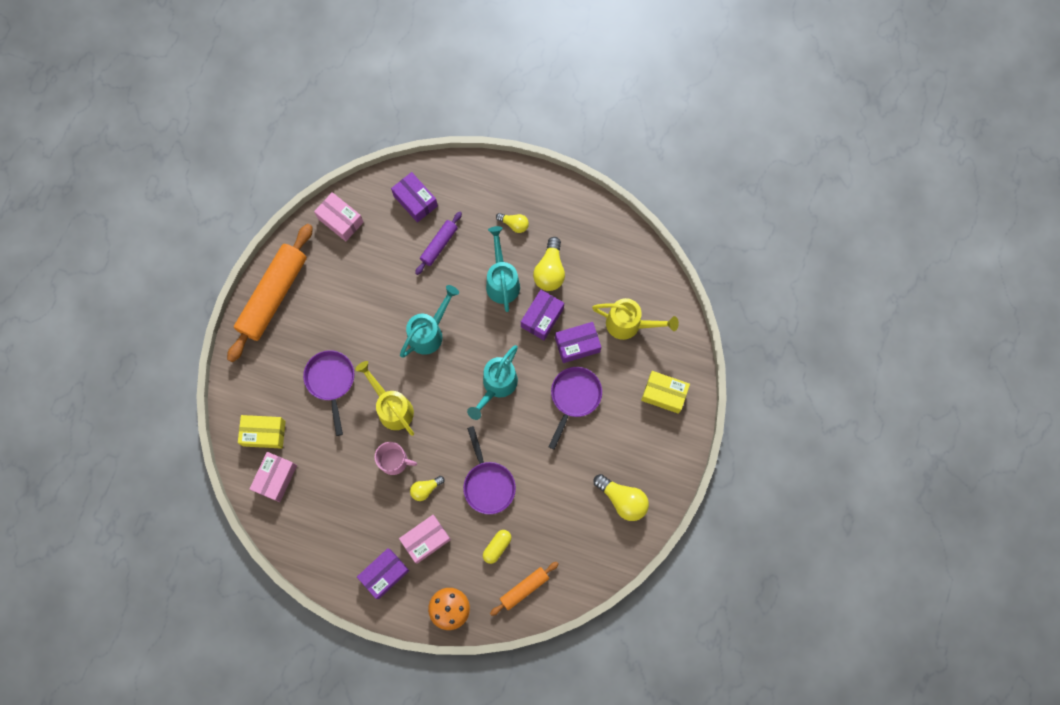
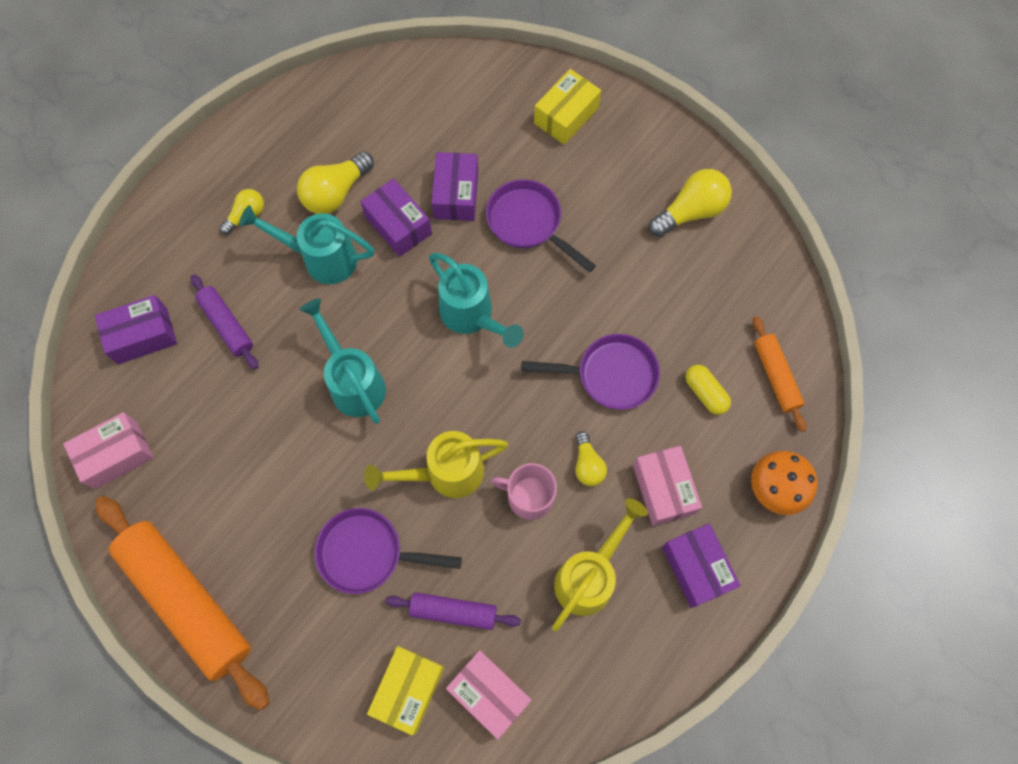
camera: 70 degrees left, 5 degrees down
(314, 442) = (453, 612): none -> purple rolling pin
(394, 461) = (529, 496): pink mug -> pink mug turned 105 degrees counterclockwise
(550, 271) = (336, 193): yellow light bulb -> yellow light bulb turned 105 degrees clockwise
(629, 325) = (455, 123): yellow watering can -> yellow watering can (590, 575)

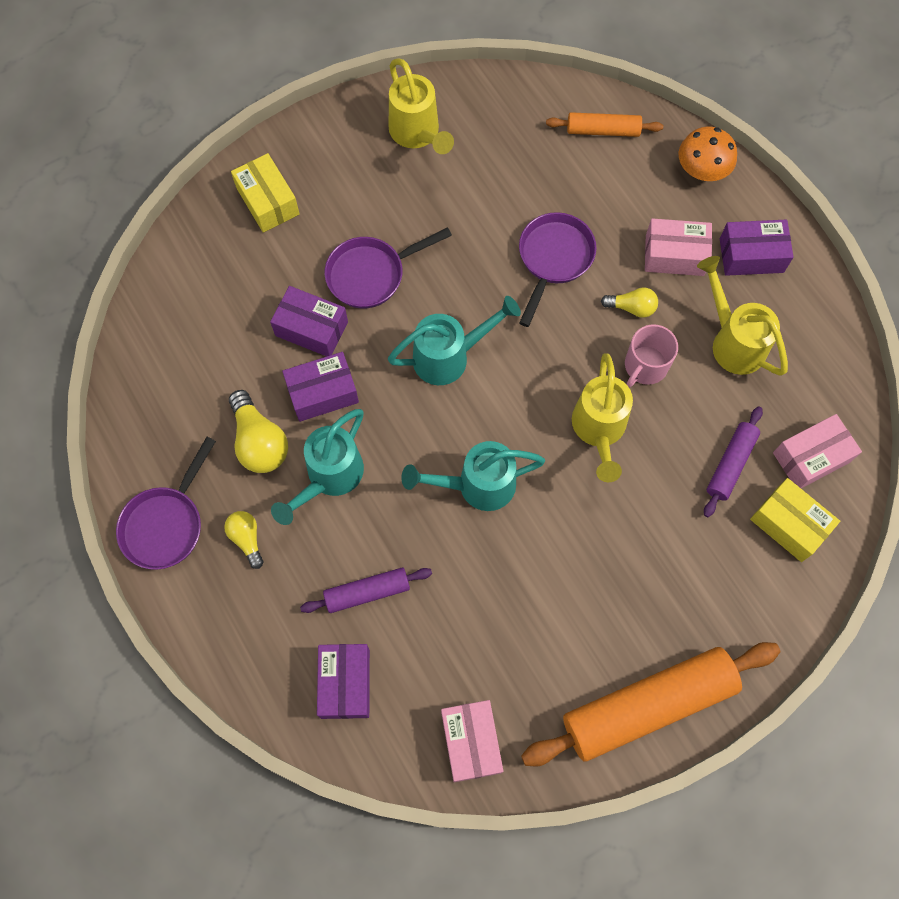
camera: 70 degrees left, 0 degrees up
(367, 553) = (653, 523): purple pan -> purple pan (166, 524)
(690, 211) = (417, 135): yellow light bulb -> yellow watering can
(705, 393) = (598, 190): yellow capsule -> none

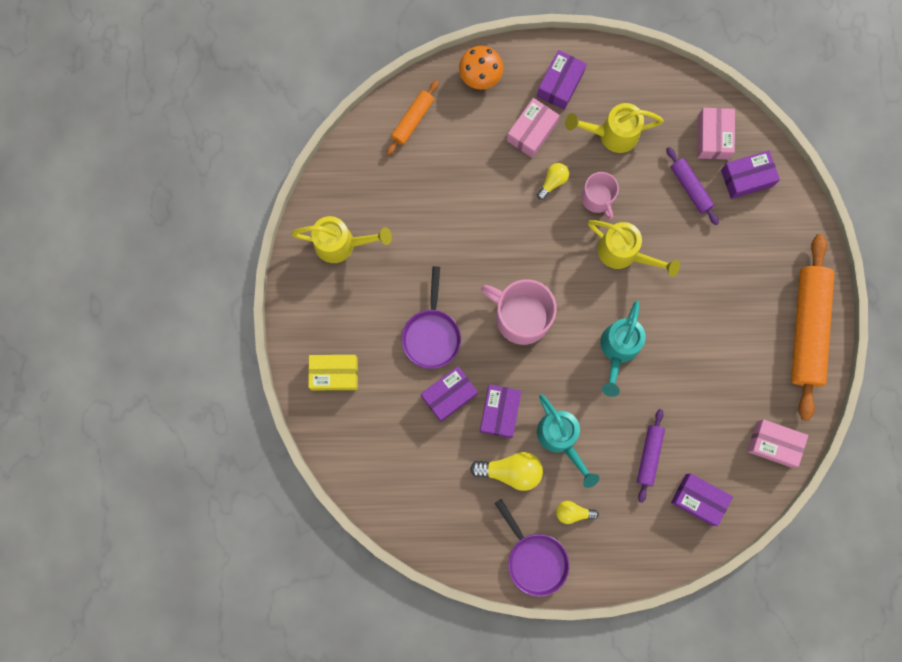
camera: 60 degrees left, 10 degrees up
(450, 356) = (521, 316): turquoise watering can -> pink mug
(553, 259) = (490, 210): purple pan -> none
(789, 524) = (746, 178): yellow box -> purple box

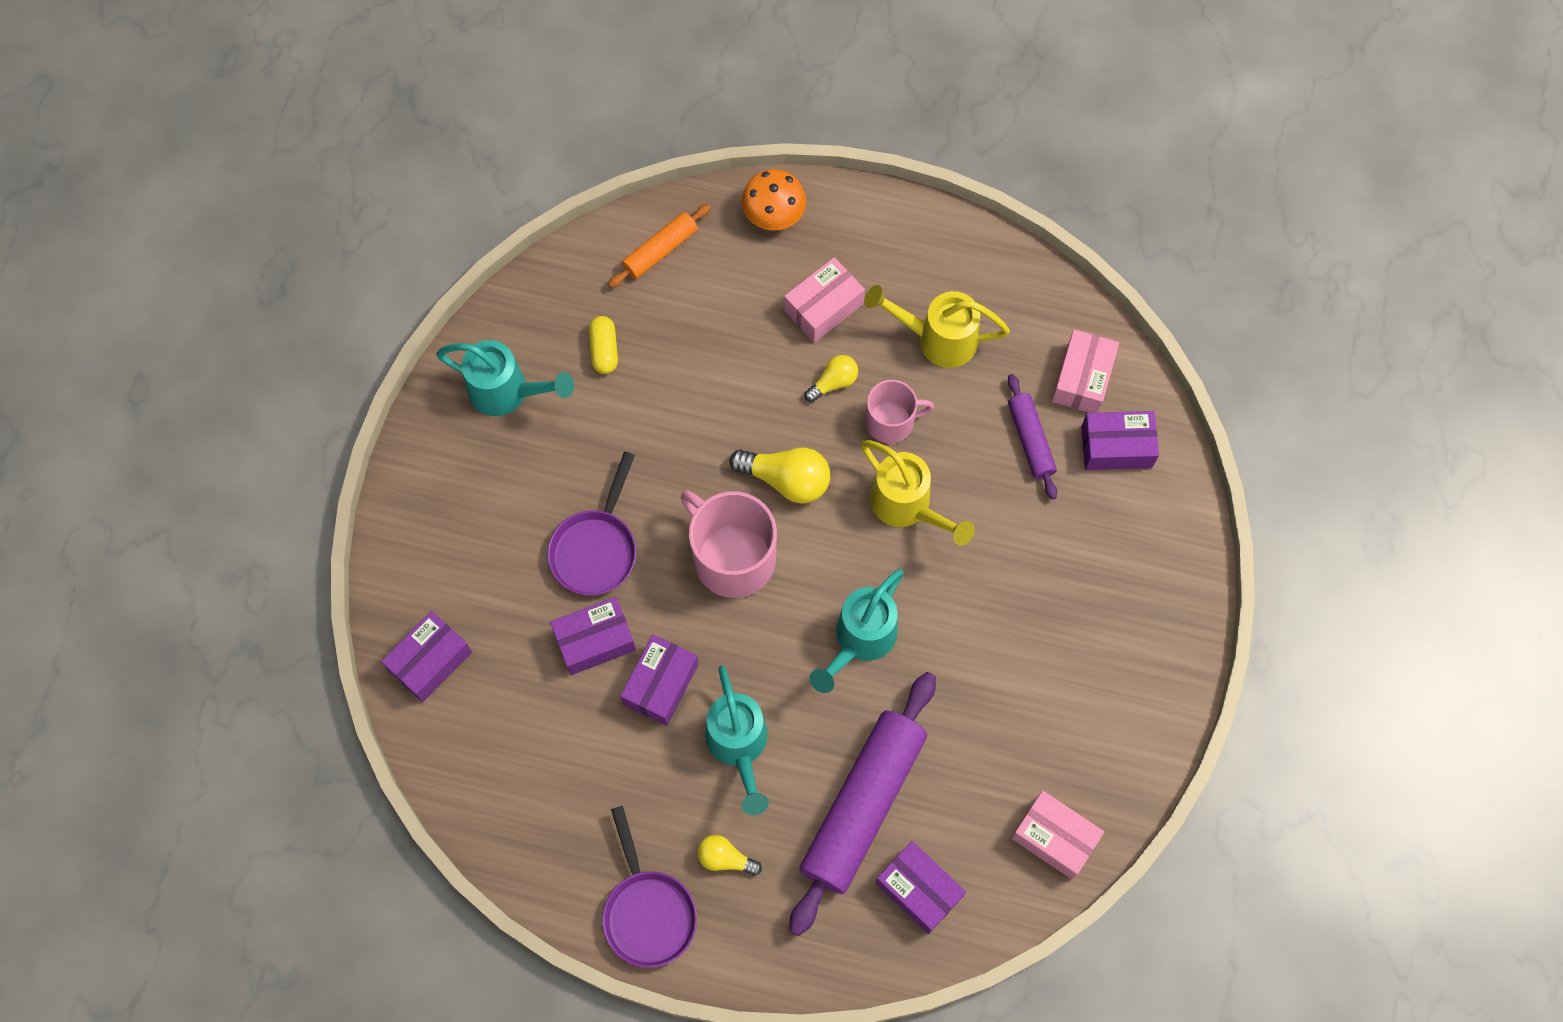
camera: 15 degrees right, 10 degrees down
(334, 374) = (440, 568): yellow box -> none
(342, 244) = (508, 392): yellow watering can -> turquoise watering can
(396, 198) = (604, 350): none -> yellow capsule
(511, 471) = (652, 773): yellow light bulb -> yellow light bulb (786, 479)
(560, 84) = (882, 253): purple box -> purple box (430, 661)
(597, 198) = (891, 421): pink mug -> pink mug turned 90 degrees counterclockwise
(649, 455) = (862, 805): purple rolling pin -> purple rolling pin, size x2.00
(807, 329) = (1150, 683): orange rolling pin -> none

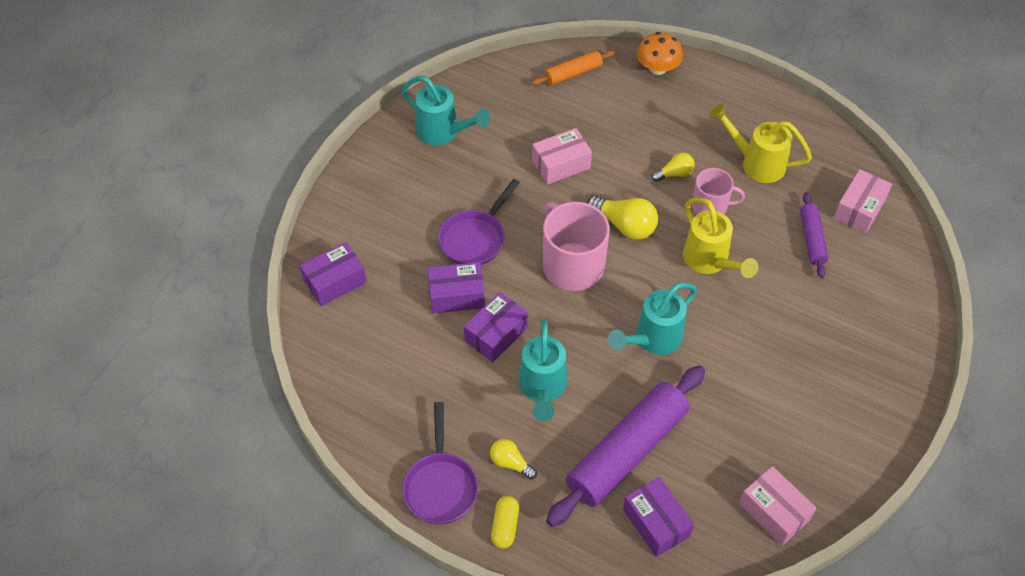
camera: 15 degrees right, 15 degrees down
(604, 350) = (517, 122): yellow capsule -> yellow capsule (505, 526)
(823, 307) = (678, 128): pink box -> pink box (561, 164)
(1116, 447) = (876, 257): purple box -> none

